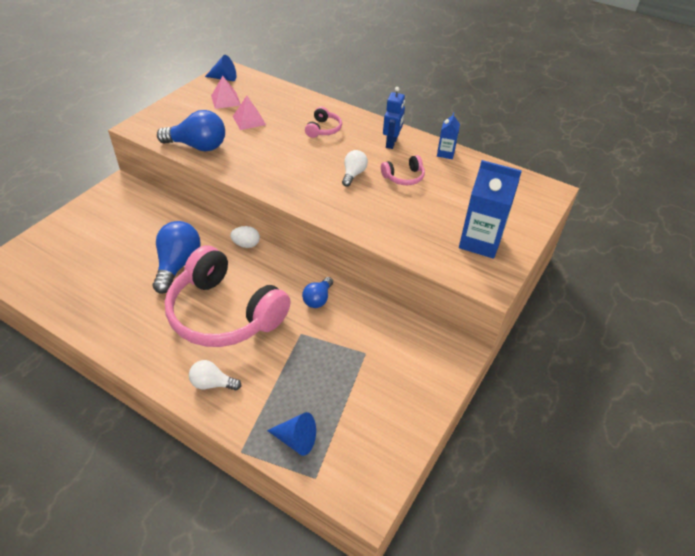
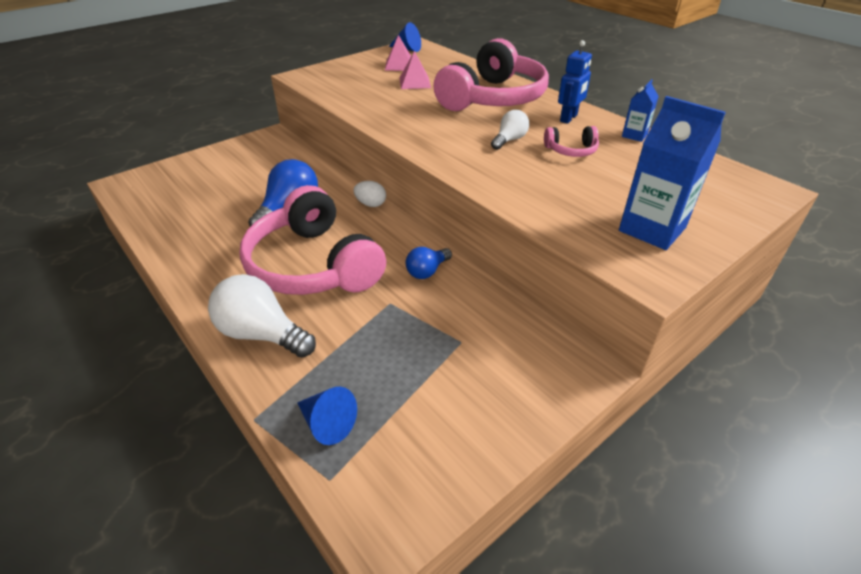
camera: 20 degrees right, 5 degrees down
(198, 146) = (349, 97): blue light bulb -> none
(212, 383) = (262, 334): white light bulb -> white light bulb, size x1.76
(323, 129) = (492, 98): pink headphones -> pink headphones, size x2.42

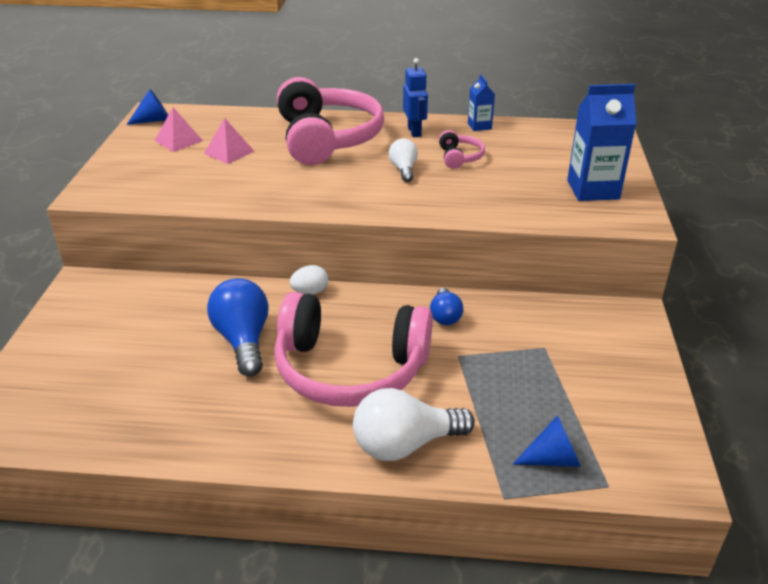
camera: 45 degrees left, 5 degrees down
(571, 150) = (459, 157): pink headphones -> pink headphones turned 45 degrees counterclockwise

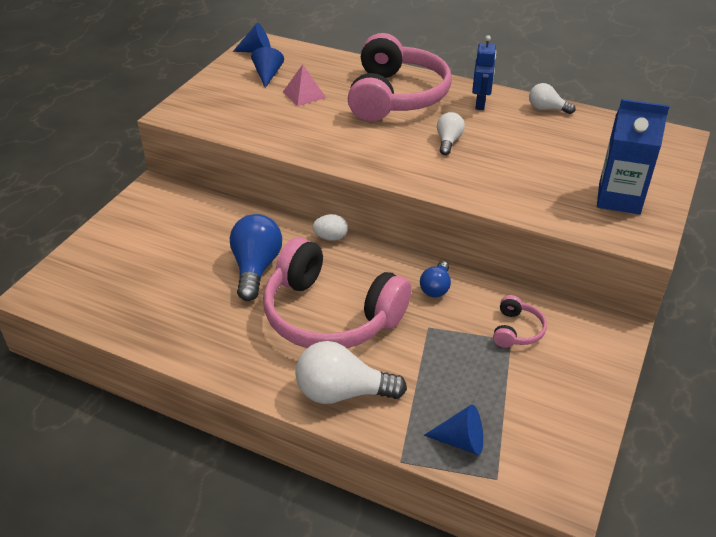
camera: 20 degrees right, 5 degrees up
(178, 140) = (267, 75): pink pyramid -> blue cone
(459, 157) = (507, 139): pink headphones -> pink headphones (516, 330)
(479, 126) = (546, 109): blue carton -> white light bulb

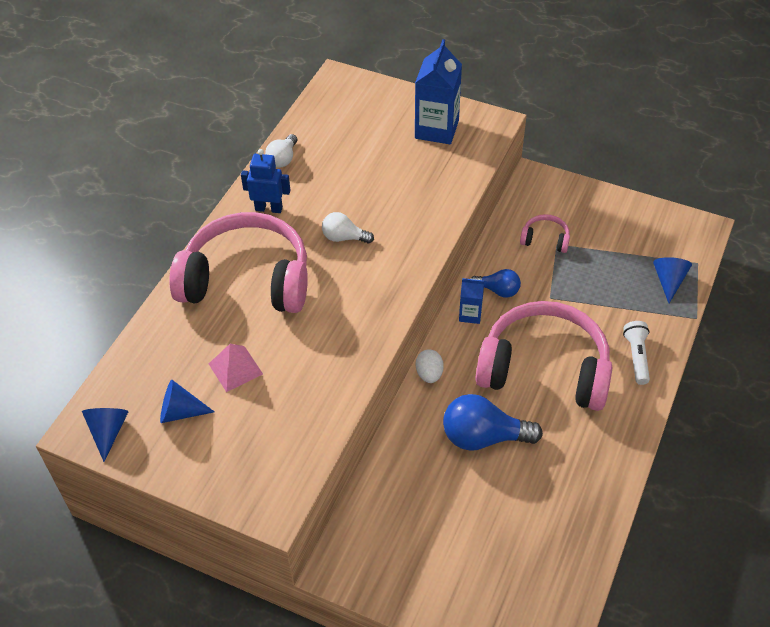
camera: 90 degrees left, 10 degrees up
(330, 315) = (544, 369): pink headphones -> pink headphones turned 105 degrees counterclockwise
(342, 392) = (636, 357): white light bulb -> white flashlight
(403, 266) = (470, 314): none -> blue carton

